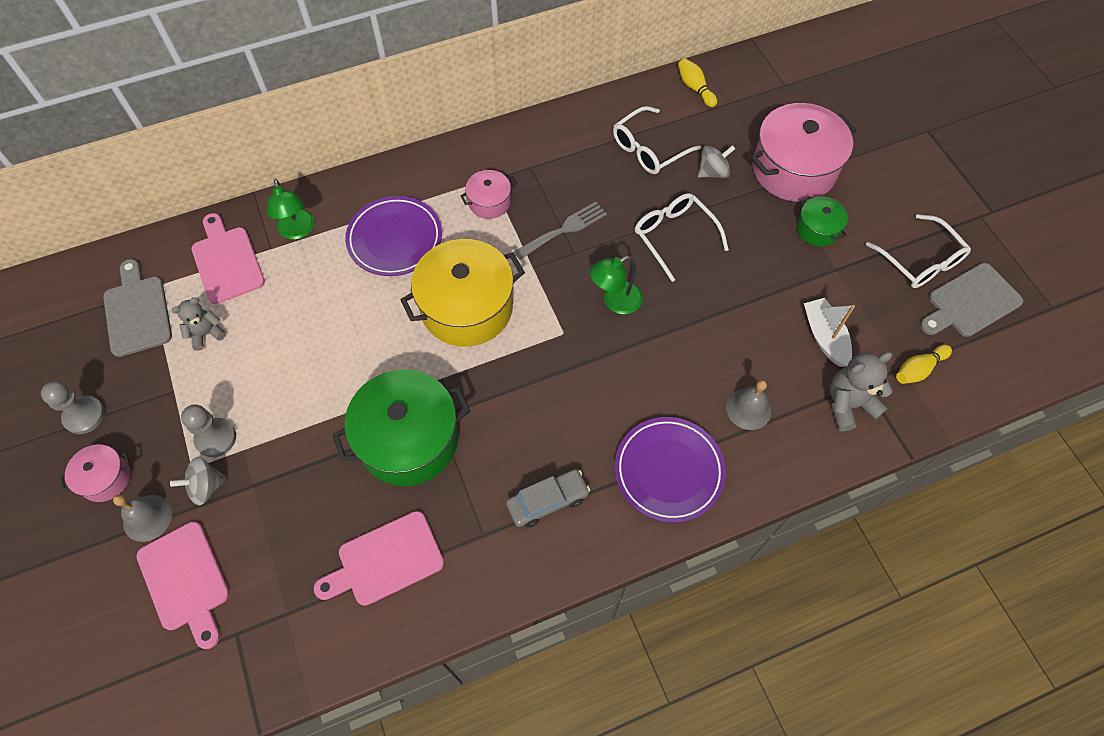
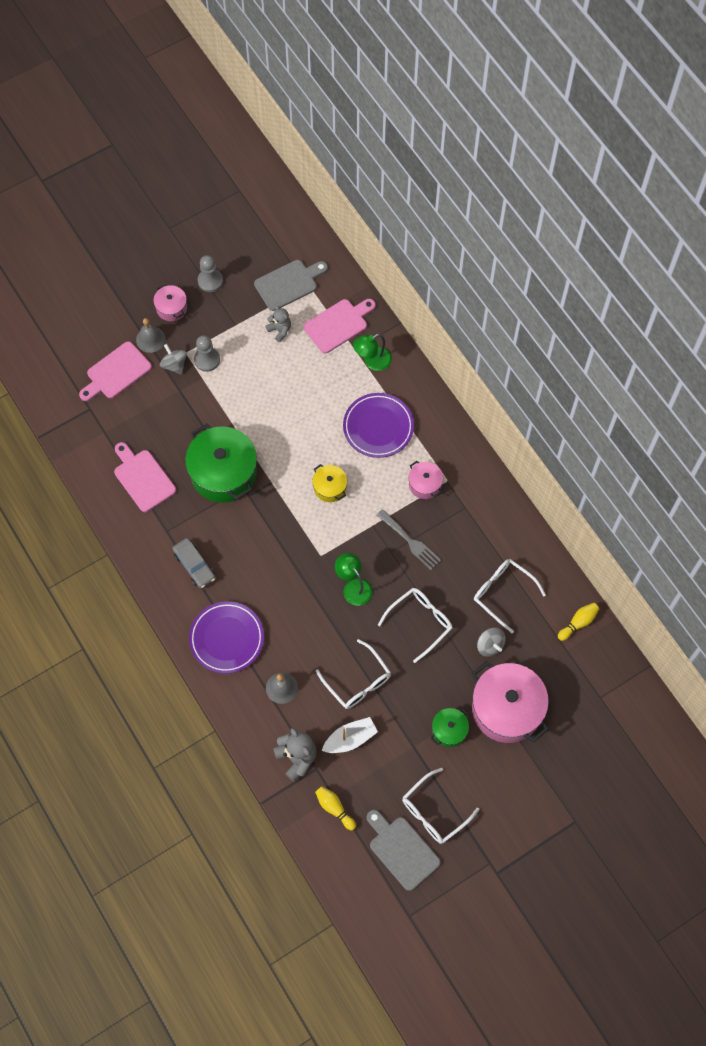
camera: 80 degrees right, 5 degrees up
(467, 307) = (330, 487): yellow pot -> yellow pot, size x0.49
(747, 316) = (358, 681): none -> white glasses

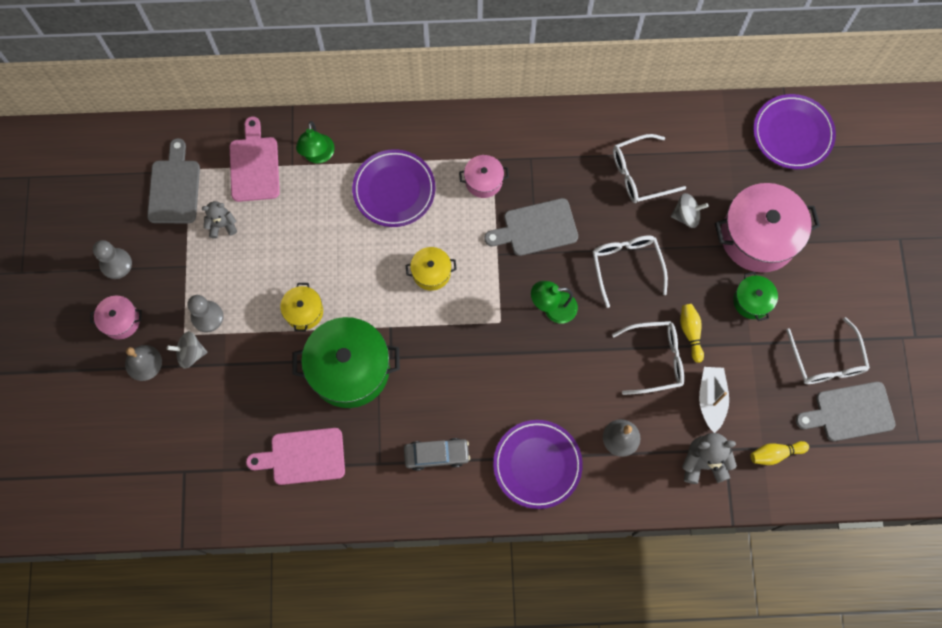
camera: 60 degrees left, 5 degrees up
(116, 372) = (159, 420): pink cutting board -> none
(248, 419) = (304, 311): none -> yellow pot
(410, 541) = (536, 228): grey fork -> grey cutting board
(578, 623) = (707, 125): yellow bowling pin -> yellow bowling pin (690, 333)
(613, 692) = (792, 134): none -> purple plate

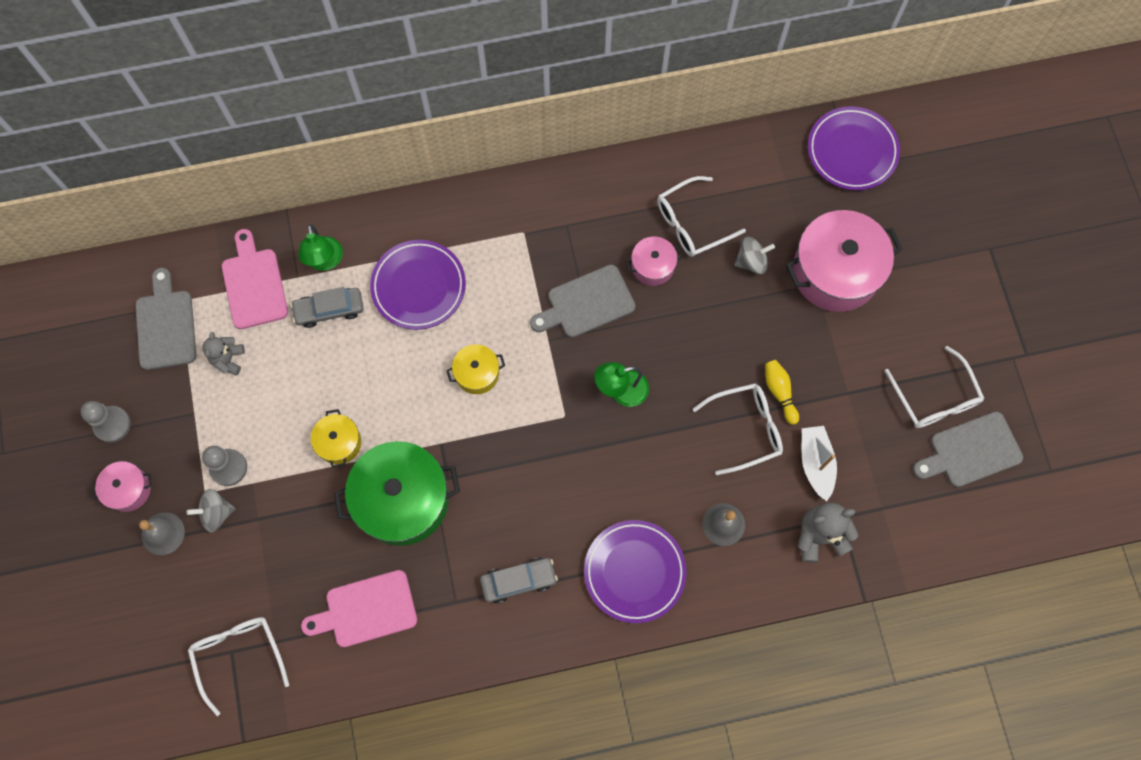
camera: 10 degrees left, 0 degrees up
(222, 225) = (228, 359): grey teddy bear -> grey teddy bear turned 60 degrees counterclockwise
(314, 197) = (329, 310): none -> grey car
(483, 181) = (518, 260): pink pot -> pink pot (652, 266)
(626, 266) = (695, 329): white glasses -> white glasses (238, 655)
(752, 301) = (841, 345): green pot -> none
(775, 454) = (897, 512): yellow bowling pin -> none

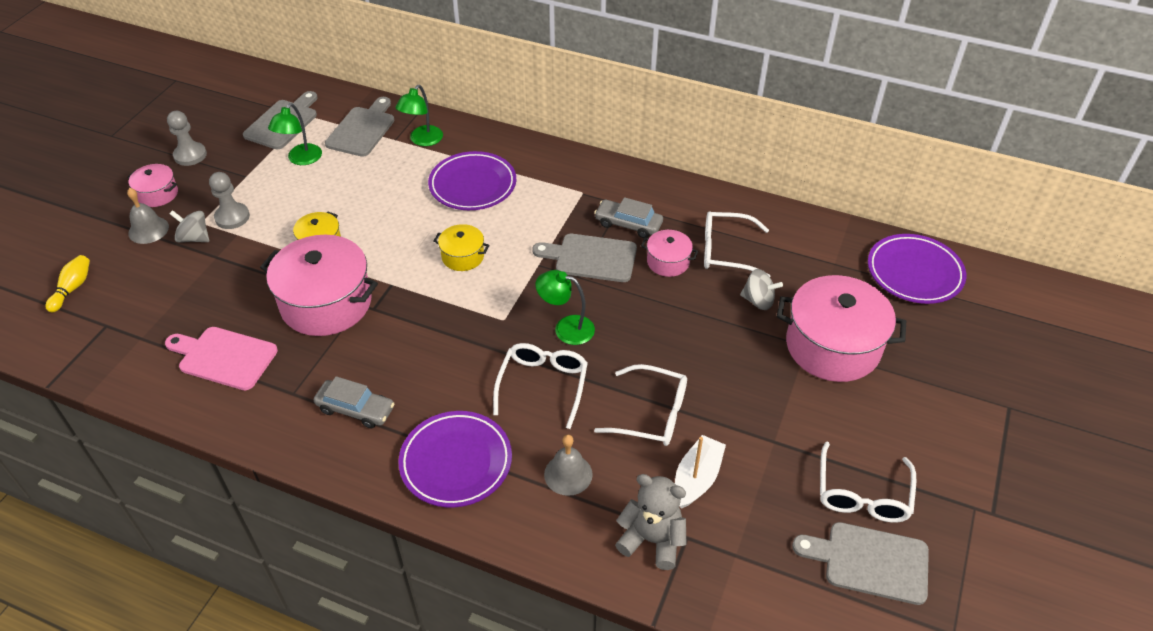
camera: 35 degrees right, 25 degrees down
(228, 359) = (301, 159): grey teddy bear -> green lamp
(238, 655) = (108, 331): white glasses -> white glasses (543, 385)
(254, 284) = (362, 129): pink cutting board -> grey cutting board
(329, 310) = (397, 167): grey car -> grey car (628, 224)
(402, 500) = (326, 303): green pot -> pink pot
(779, 392) = (707, 404): yellow bowling pin -> yellow bowling pin (72, 288)

